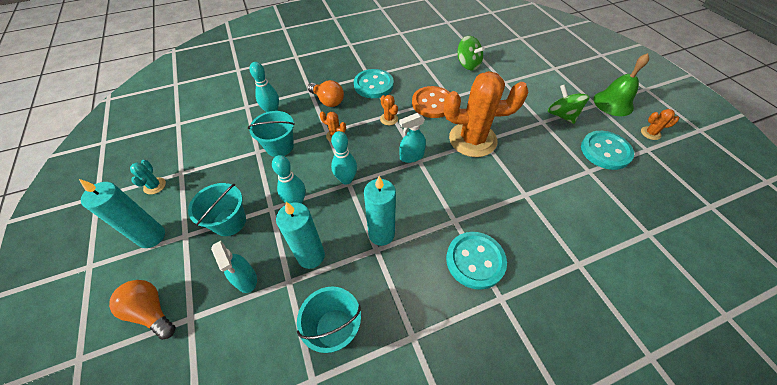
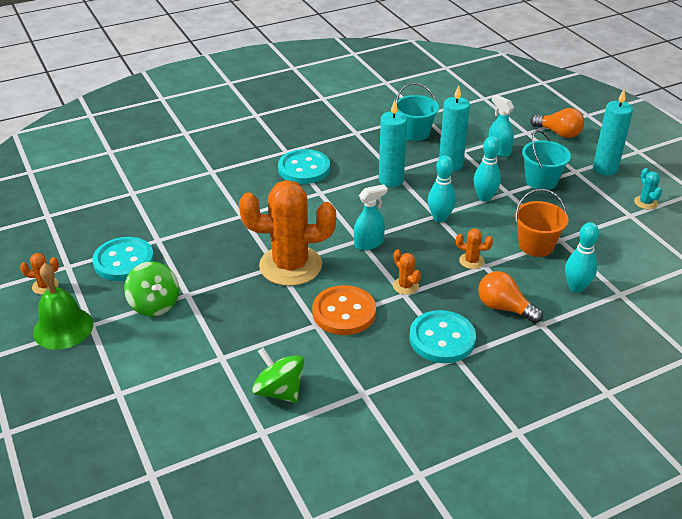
camera: 175 degrees right, 15 degrees down
(280, 146) = (536, 245): turquoise bucket -> orange bucket

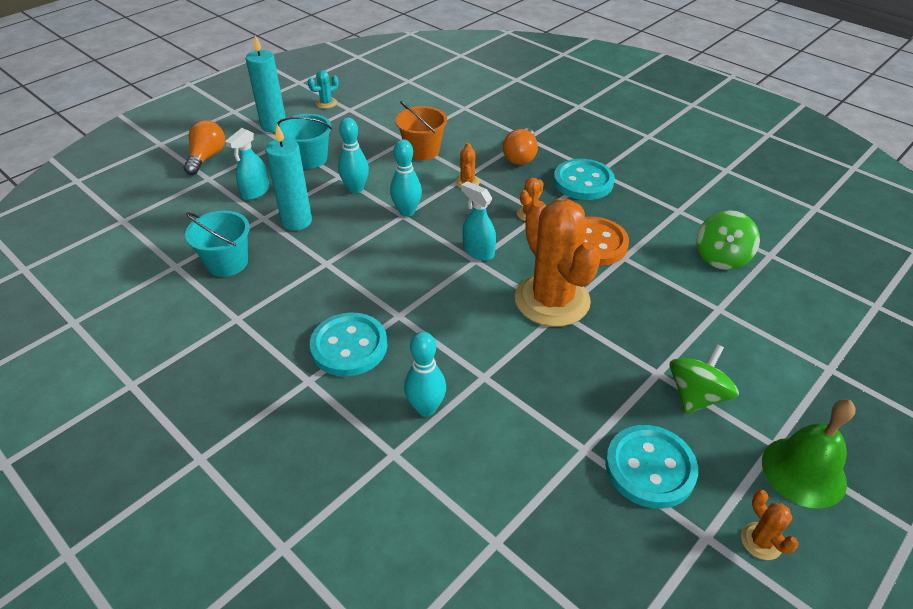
camera: 110 degrees left, 5 degrees up
(391, 180) = (347, 260): turquoise candle -> none
(576, 287) = (470, 126): turquoise bowling pin -> turquoise bowling pin (426, 408)

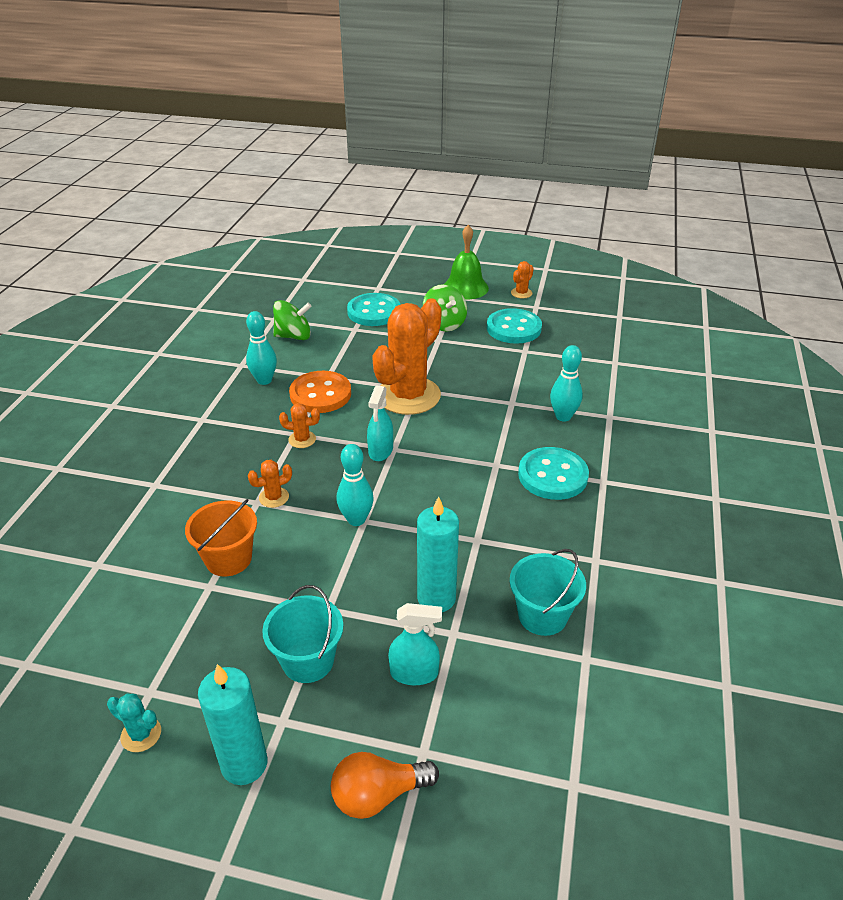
camera: 120 degrees left, 5 degrees down
(356, 189) = (344, 580): turquoise bowling pin -> turquoise bowling pin (264, 380)
(520, 156) = (200, 476): orange light bulb -> none
(583, 182) = (226, 423): turquoise button -> turquoise button (374, 312)
(696, 396) = (444, 324): green spinning top -> green spinning top turned 120 degrees counterclockwise

